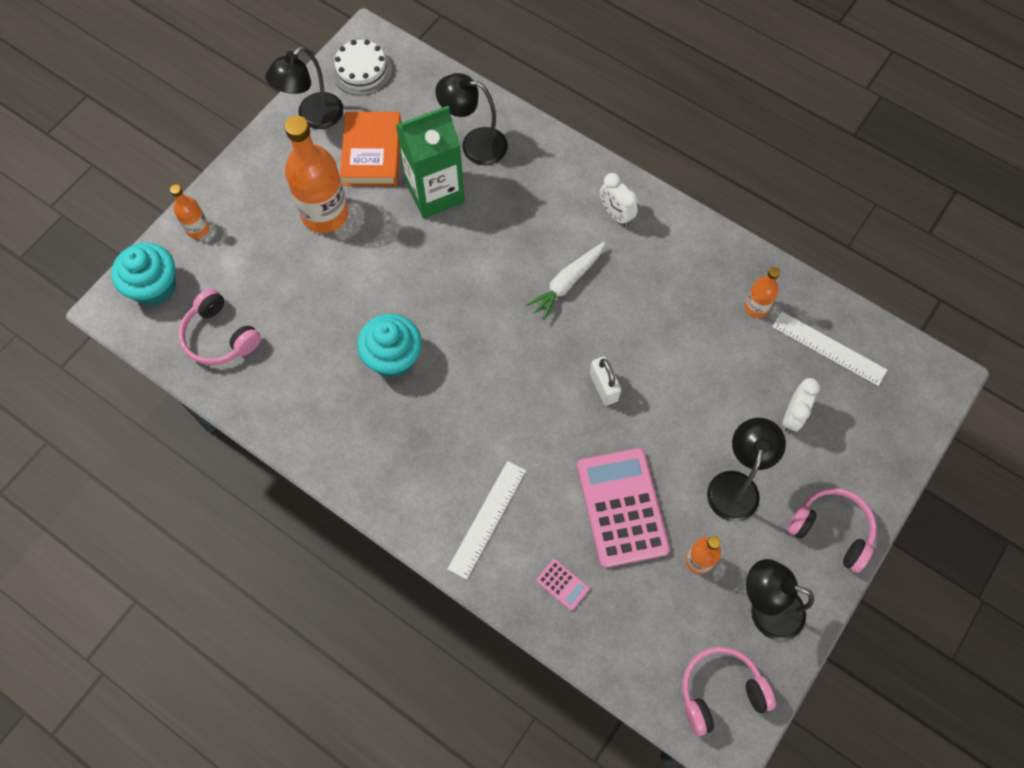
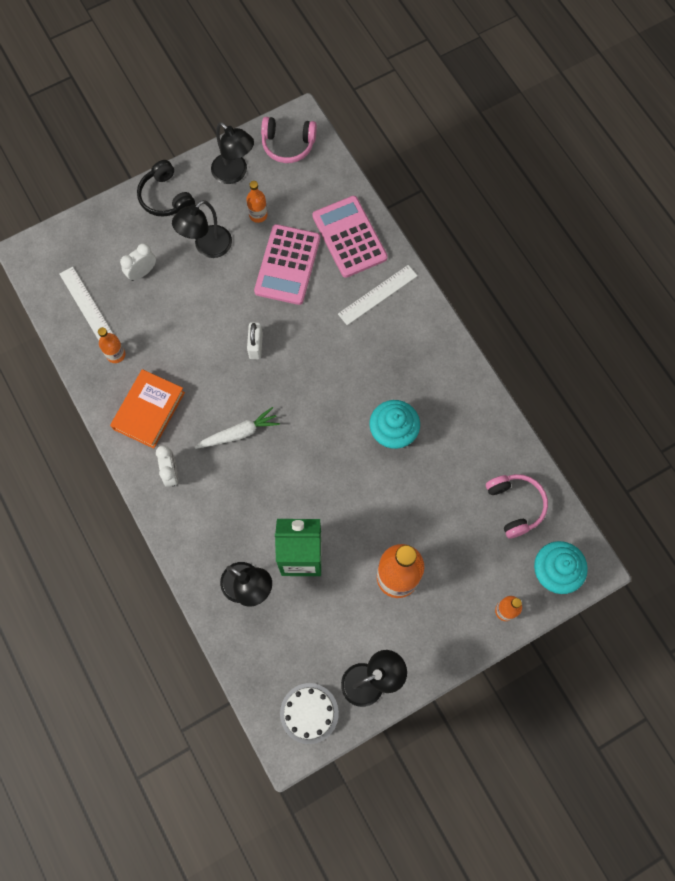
camera: 155 degrees left, 5 degrees up
(372, 153) = (336, 619): orange book -> orange book (149, 410)
(562, 584) = (349, 237): pink calculator -> pink calculator, size x2.43
(831, 530) = (166, 197): pink headphones -> black headphones

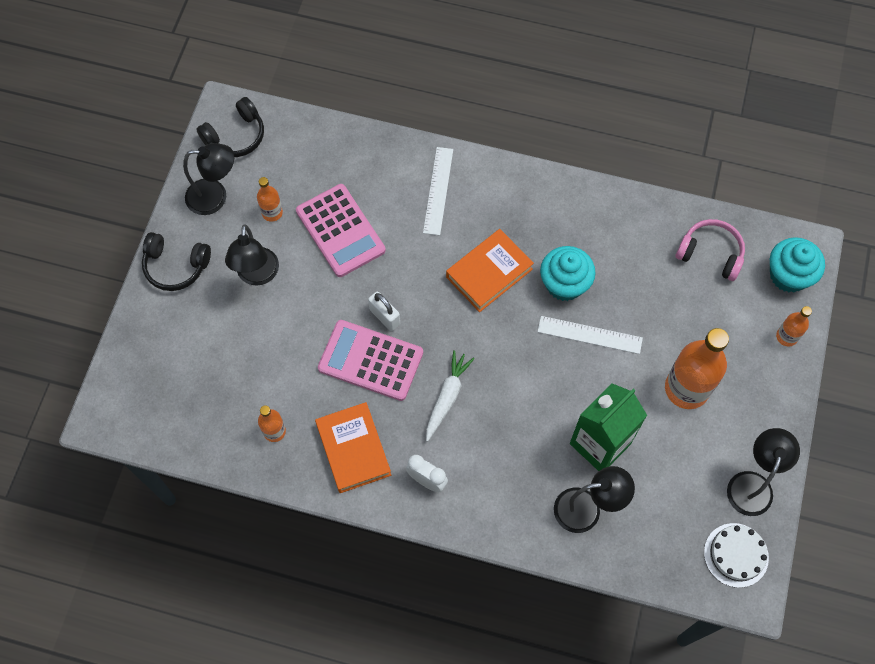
camera: 45 degrees left, 5 degrees down
(87, 304) = (203, 414): white ruler -> white ruler (589, 334)
(142, 272) = (223, 345): white clock -> none
(288, 144) = (236, 136): pink headphones -> black headphones
(349, 237) = (367, 166): pink calculator -> pink calculator (370, 360)
(351, 379) = (489, 273): none -> orange book

